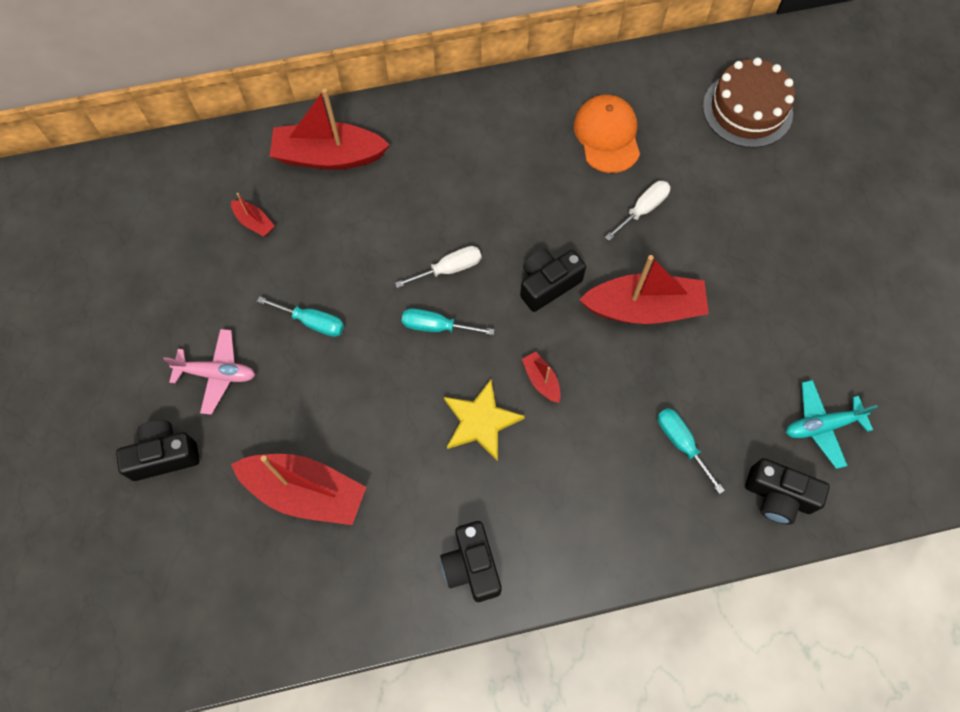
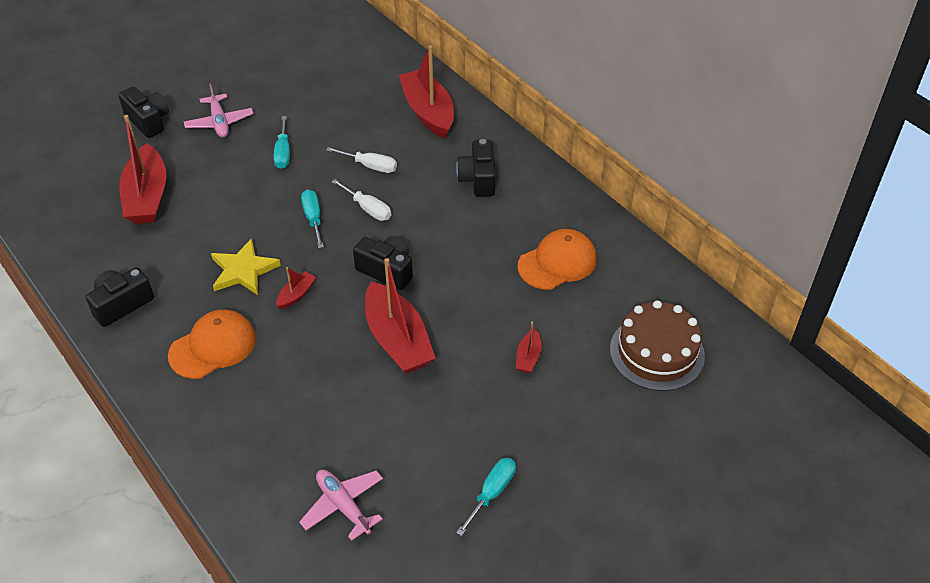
camera: 65 degrees right, 20 degrees down
(254, 222) = (349, 96): red boat -> red boat (528, 357)
(578, 485) = (213, 346): none -> orange cap
(643, 209) = (497, 309): white screwdriver -> white screwdriver (370, 166)
(681, 443) = (279, 404): turquoise screwdriver -> turquoise screwdriver (492, 493)
(778, 496) = (257, 490): black camera -> black camera (478, 179)
(822, 425) = (343, 506): turquoise plane -> pink plane

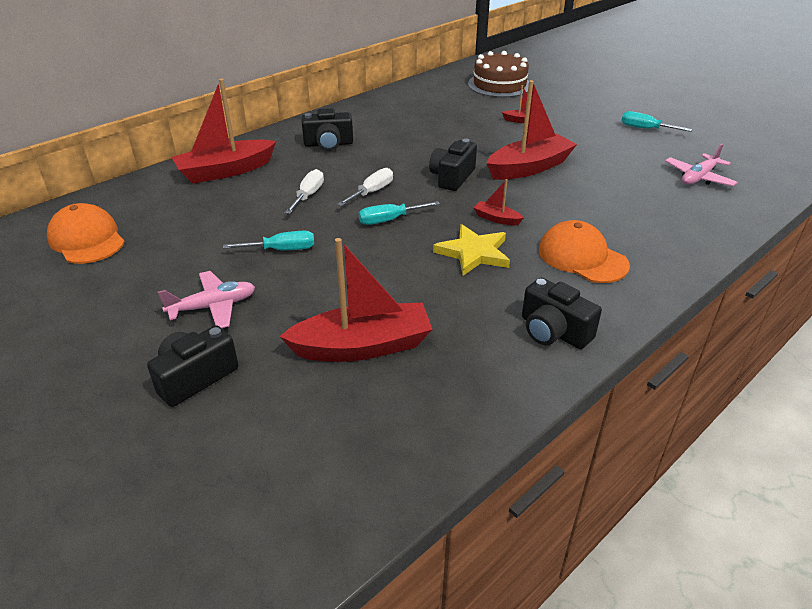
camera: 95 degrees left, 10 degrees down
(557, 262) = (424, 113): orange cap -> orange cap (87, 239)

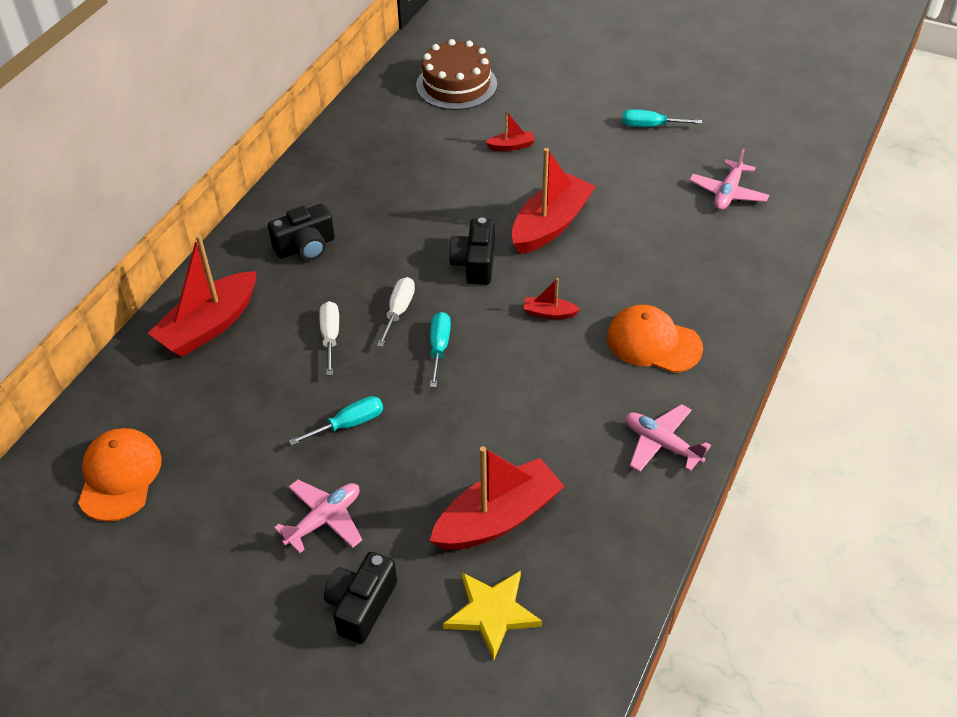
camera: 20 degrees left, 10 degrees up
(87, 239) = (119, 476): orange cap -> orange cap turned 60 degrees clockwise
(389, 220) = (439, 348): turquoise screwdriver -> turquoise screwdriver turned 135 degrees clockwise
(473, 253) = (547, 368): yellow star -> yellow star (492, 613)
(553, 331) = (661, 444): black camera -> pink plane

